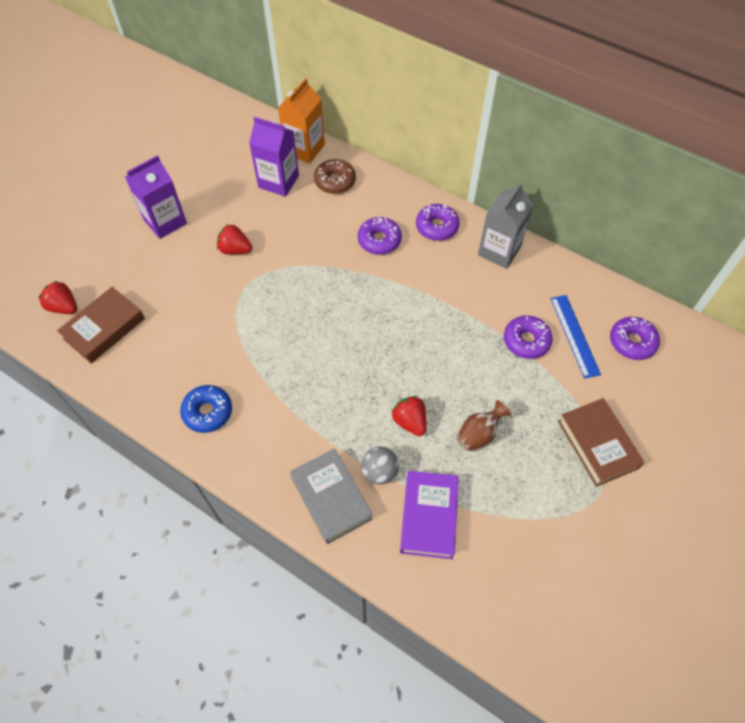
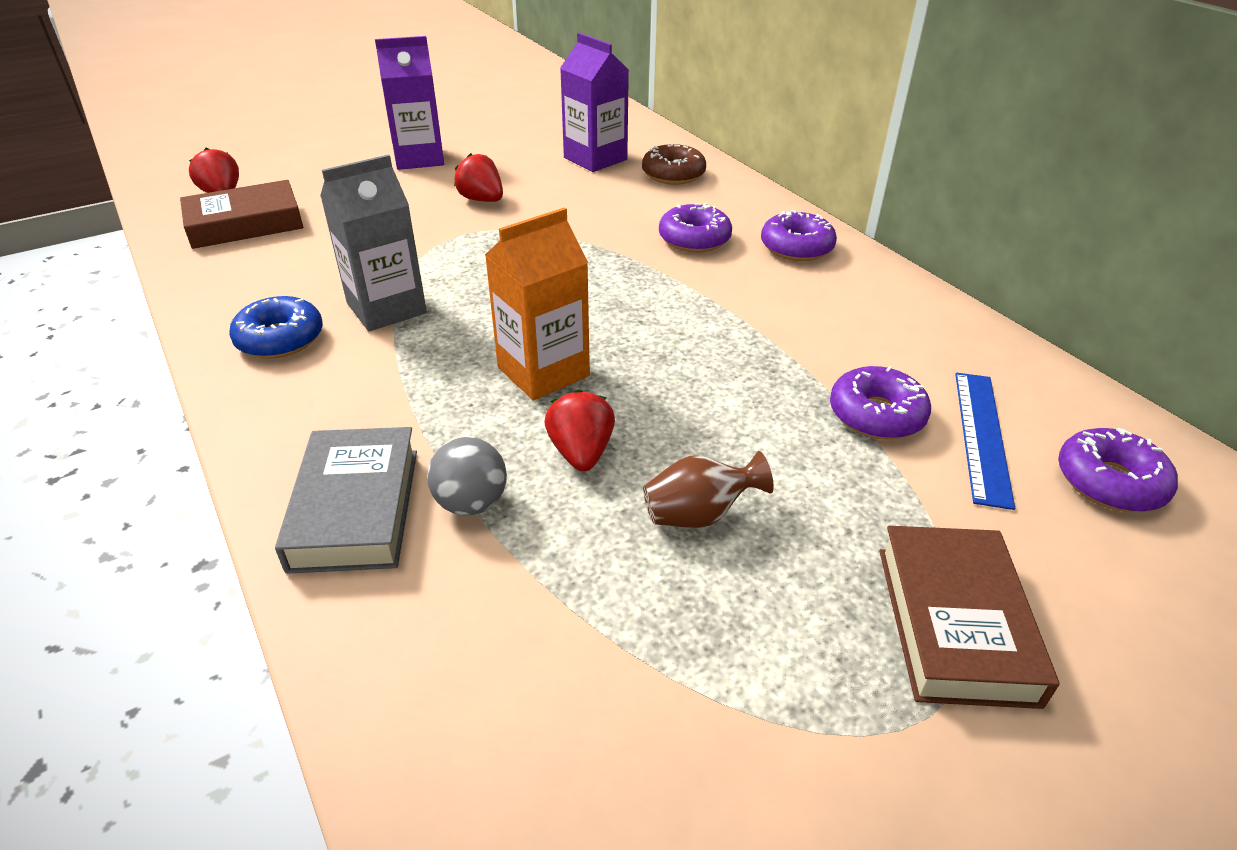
camera: 25 degrees right, 20 degrees down
(304, 149) = (654, 141): orange carton -> orange carton (543, 372)
(429, 516) = (506, 607): purple book -> none
(499, 251) = (888, 296): grey carton -> grey carton (386, 308)

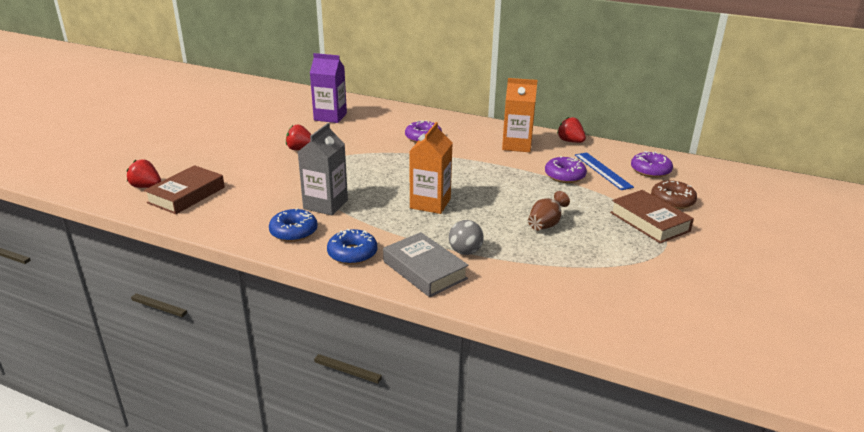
camera: 35 degrees left, 10 degrees down
(299, 417) = (352, 253): none -> blue donut
(419, 158) = (235, 140): purple carton -> none
(581, 452) = (482, 222): red strawberry -> red strawberry (570, 141)
(673, 174) = (377, 114): brown donut -> brown donut (672, 201)
(796, 247) = (468, 129): purple donut -> none
(853, 310) = (517, 145): none -> orange carton

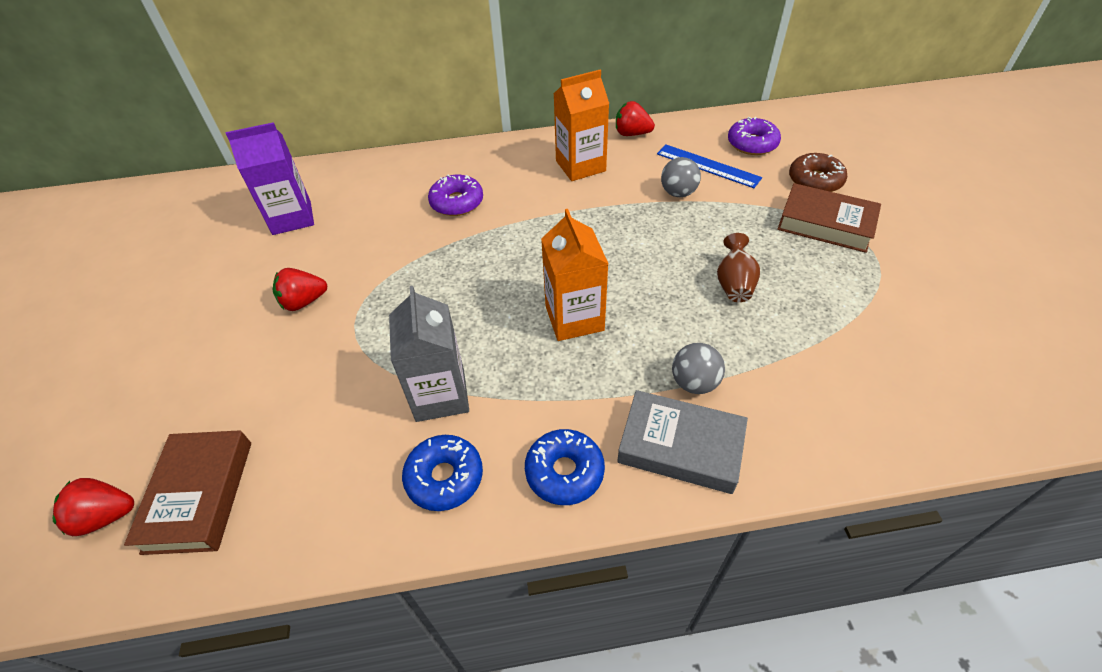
camera: 30 degrees left, 20 degrees up
(564, 176) = (678, 193): purple donut -> grey ball

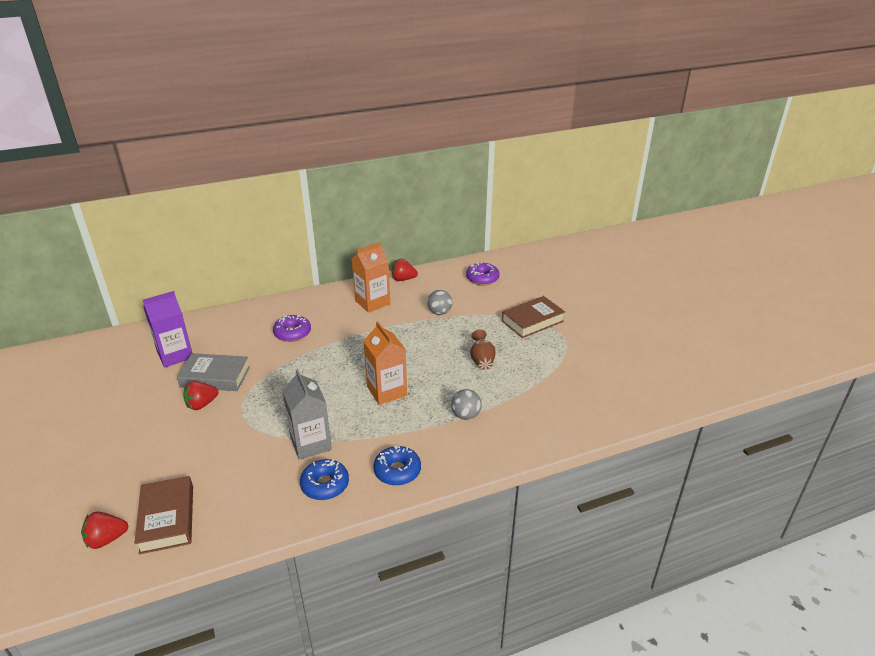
camera: 15 degrees left, 15 degrees down
(680, 446) = (462, 448): grey book -> grey book (215, 377)
(708, 166) = (456, 294): blue ruler -> none
(815, 180) = (523, 297): brown donut -> none
(825, 224) = (532, 321): brown book -> brown book turned 45 degrees counterclockwise

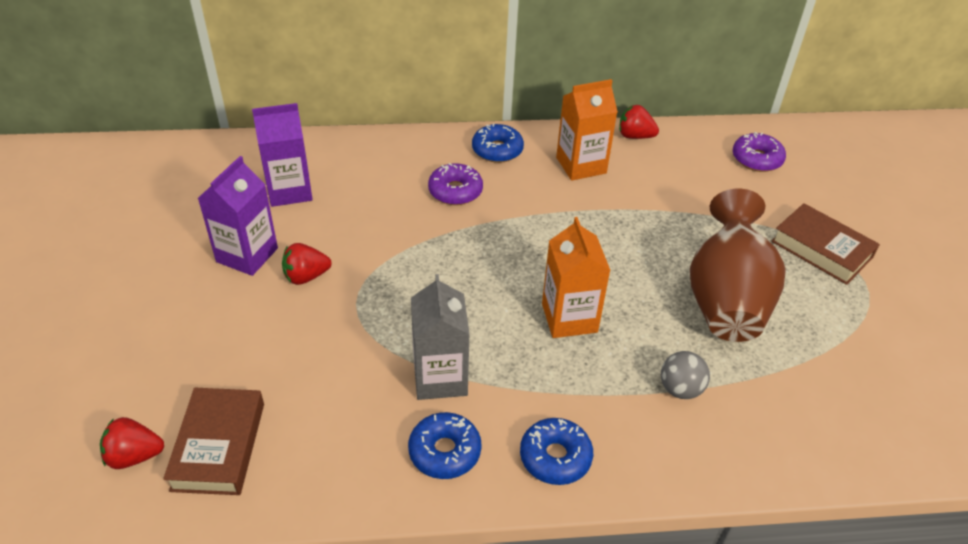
camera: 15 degrees right, 10 degrees up
(155, 400) = (247, 255): none -> purple carton
(215, 377) = (334, 237): grey book -> none
(314, 304) = (497, 150): none -> blue donut
(439, 312) = (678, 203): grey ball -> none
(482, 360) = (725, 300): brown vase -> brown vase, size x2.26
(532, 321) = (821, 249): brown book -> brown book turned 60 degrees clockwise

